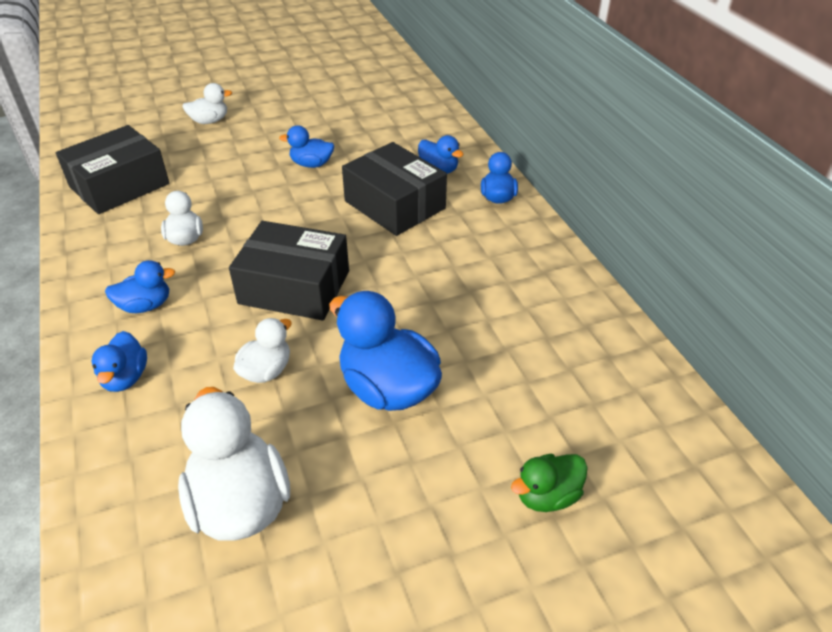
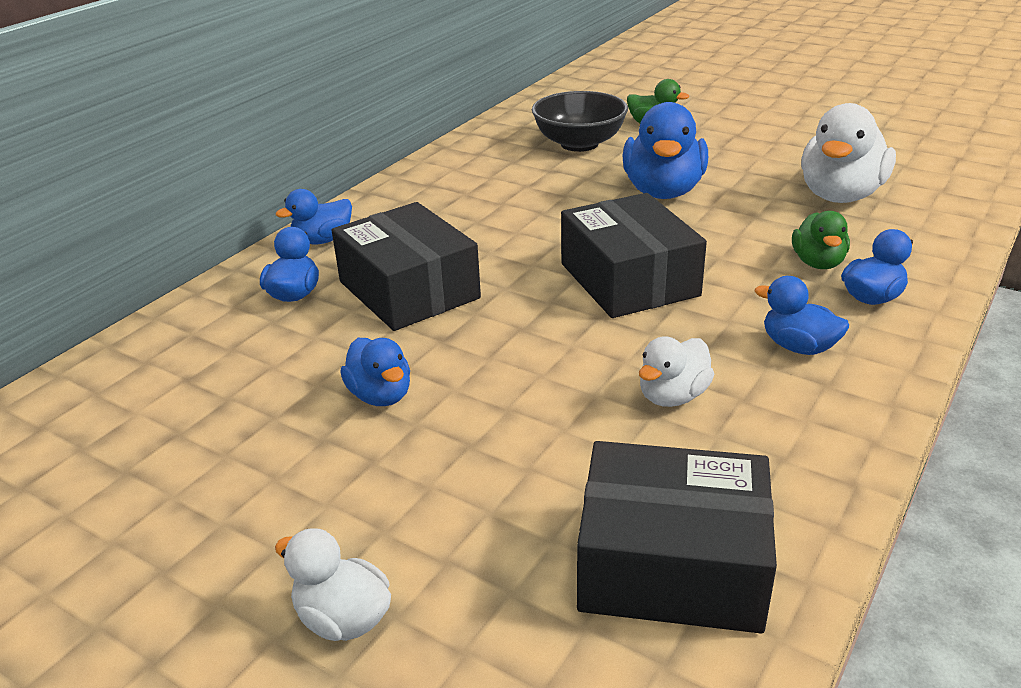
camera: 125 degrees left, 10 degrees down
(188, 388) = (818, 263): none -> green duck
(266, 371) = (738, 241): white duck -> none
(394, 205) = (409, 290): black box -> black box turned 45 degrees counterclockwise
(547, 401) = (579, 144): none -> black bowl

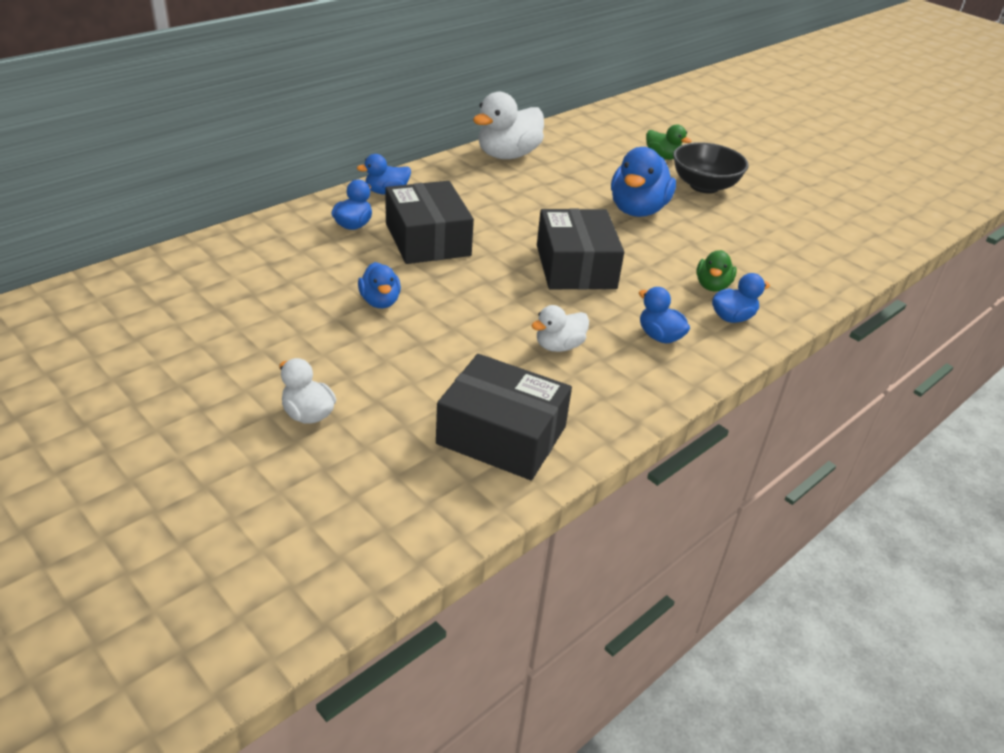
camera: 10 degrees right, 5 degrees up
(579, 144) = (599, 160): black bowl -> black bowl (704, 186)
(840, 195) = (763, 242): white duck -> white duck (508, 155)

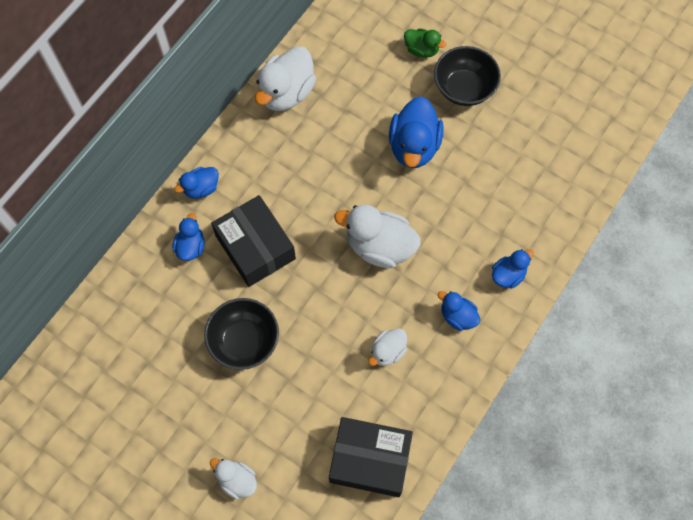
camera: 10 degrees left, 30 degrees up
(380, 301) = (244, 341): blue duck -> black bowl
(576, 266) = (379, 246): black box -> white duck
(712, 286) = (488, 238): green duck -> none

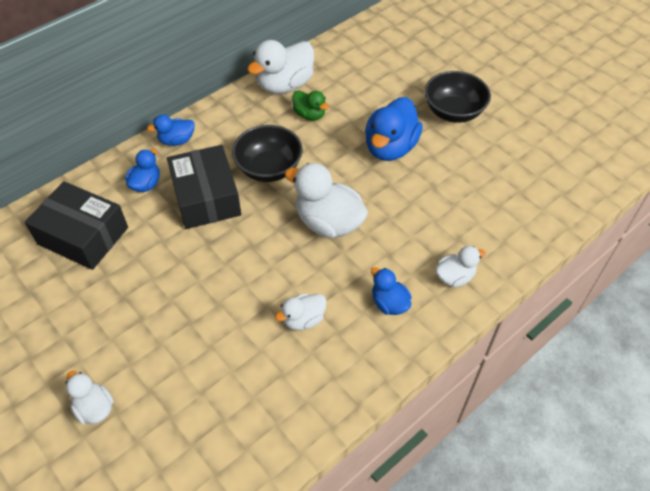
camera: 15 degrees right, 15 degrees down
(244, 341) = (161, 275): black bowl -> black bowl (269, 168)
(370, 460) = (246, 424): black box -> black box (83, 236)
(421, 50) = (421, 76): green duck -> green duck (309, 115)
(508, 275) = (454, 277): blue duck -> white duck

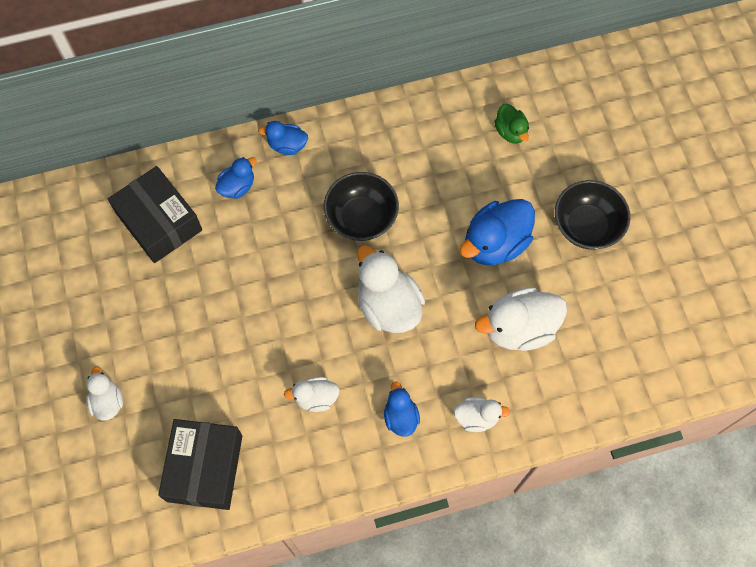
camera: 25 degrees right, 15 degrees up
(206, 197) = (287, 227): black box -> black box (205, 468)
(285, 85) = (427, 117): white duck -> white duck (519, 328)
(309, 115) = (433, 167): green duck -> green duck (510, 132)

